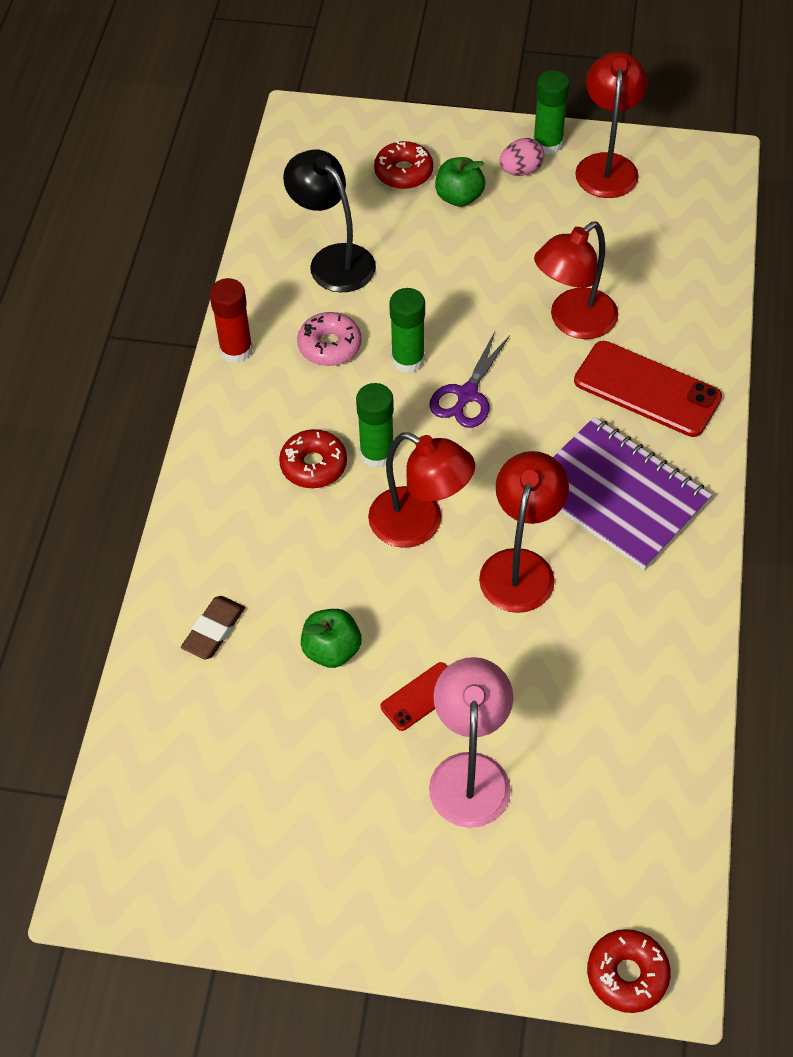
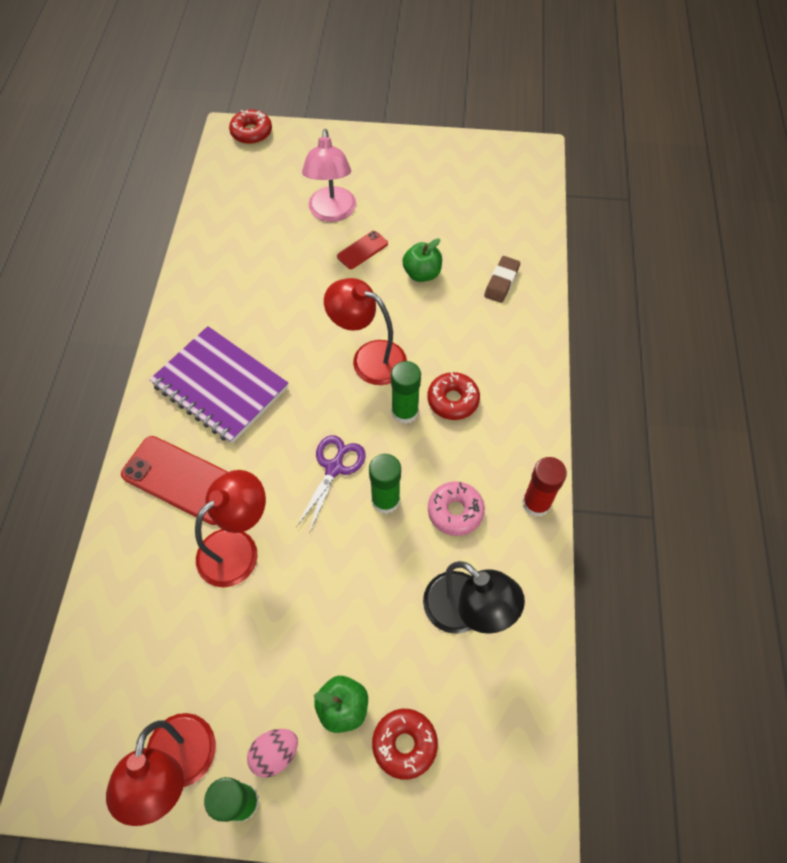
camera: 175 degrees right, 5 degrees up
(520, 566) = (296, 331): red lamp -> none

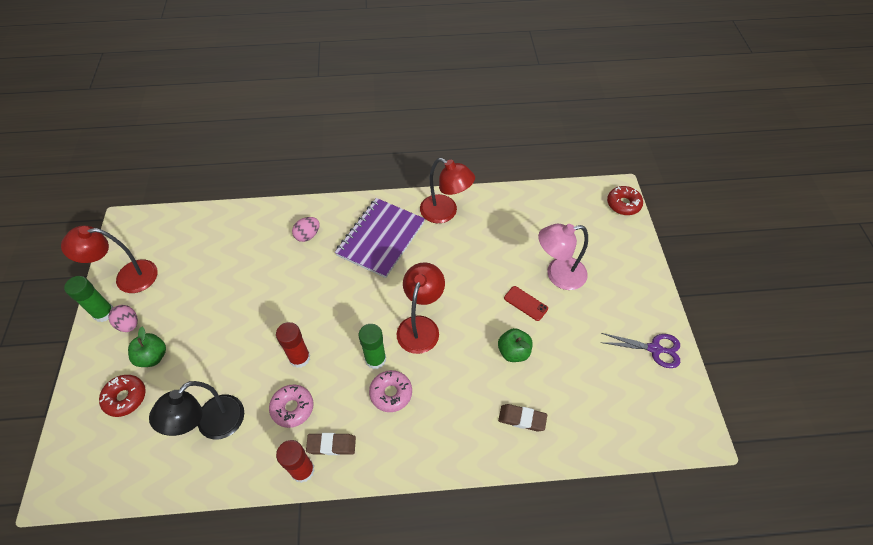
camera: 80 degrees right, 5 degrees down
(183, 480) = (308, 235): red phone -> pink egg
(238, 548) = (261, 276): red lamp -> red lamp (445, 213)
(334, 468) = (323, 320): purple scissors -> purple scissors (654, 349)
(385, 500) = (299, 358): green glue stick -> red glue stick
(453, 400) = (391, 393): red donut -> pink donut
(509, 469) = (331, 445): none -> brown eraser

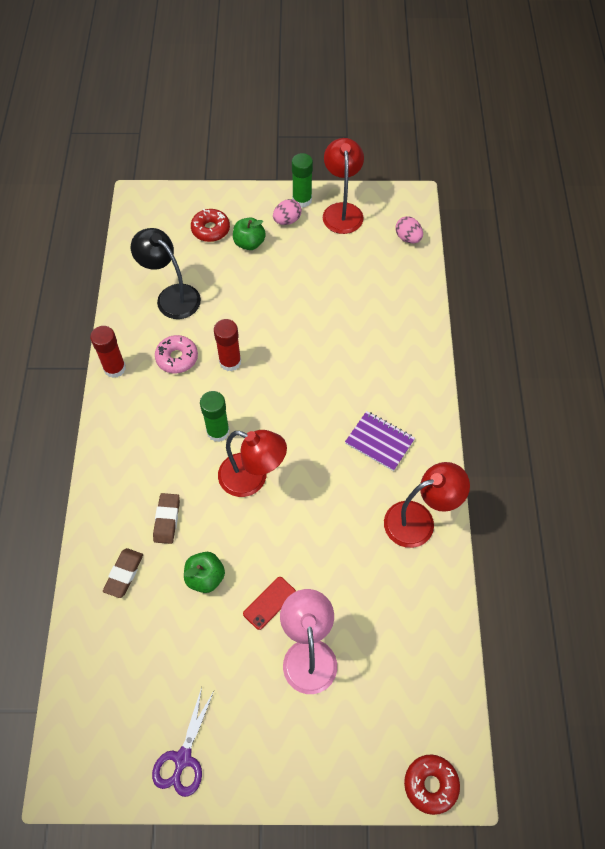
camera: 95 degrees right, 5 degrees up
(308, 235) = (388, 364): pink egg -> pink egg (408, 238)
(331, 445) = (133, 391): brown eraser -> brown eraser (167, 520)
(381, 239) = (379, 442): purple notebook -> purple notebook, size x0.59
(391, 393) = (177, 445): pink donut -> none
(445, 213) = (419, 520): red lamp -> red lamp turned 150 degrees counterclockwise

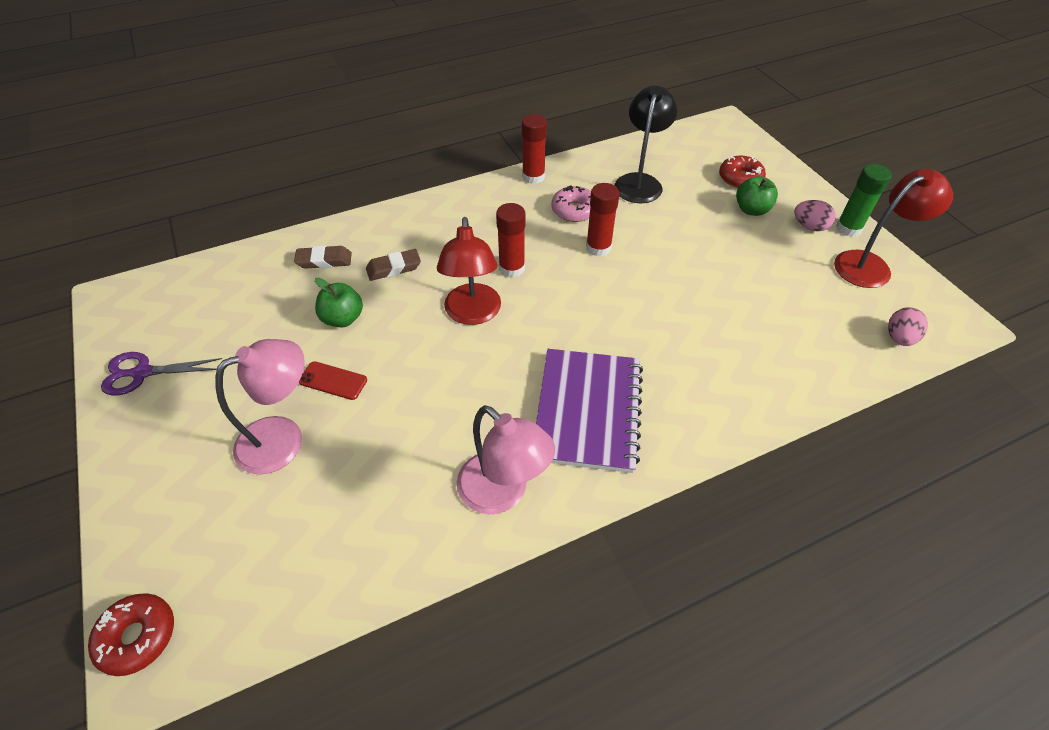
camera: 65 degrees right, 10 degrees down
(218, 431) = (512, 268): green glue stick -> red glue stick
(379, 442) = (587, 411): purple notebook -> purple notebook, size x1.71
(419, 520) = (503, 493): red lamp -> pink lamp

